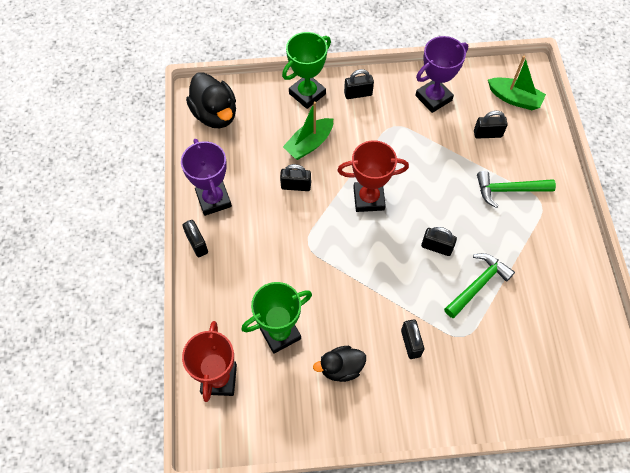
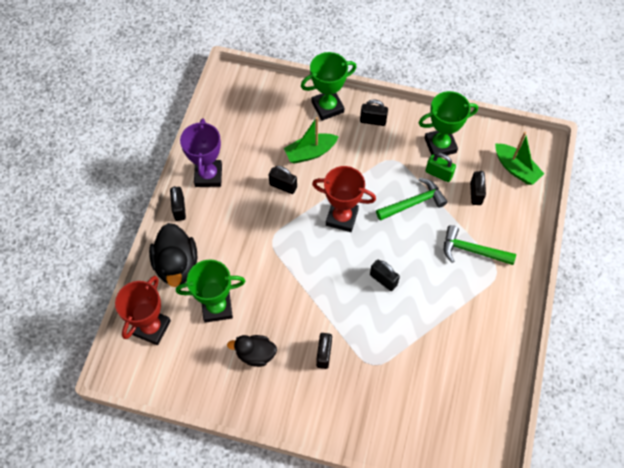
camera: 20 degrees right, 0 degrees up
(215, 114) = (240, 101): black duck -> black duck (177, 265)
(433, 98) = (440, 145): purple trophy -> green trophy
(444, 126) = (438, 174): none -> green padlock
(478, 285) = (405, 325): green hammer -> green hammer (413, 203)
(487, 134) = (475, 193): black padlock -> black padlock turned 75 degrees clockwise

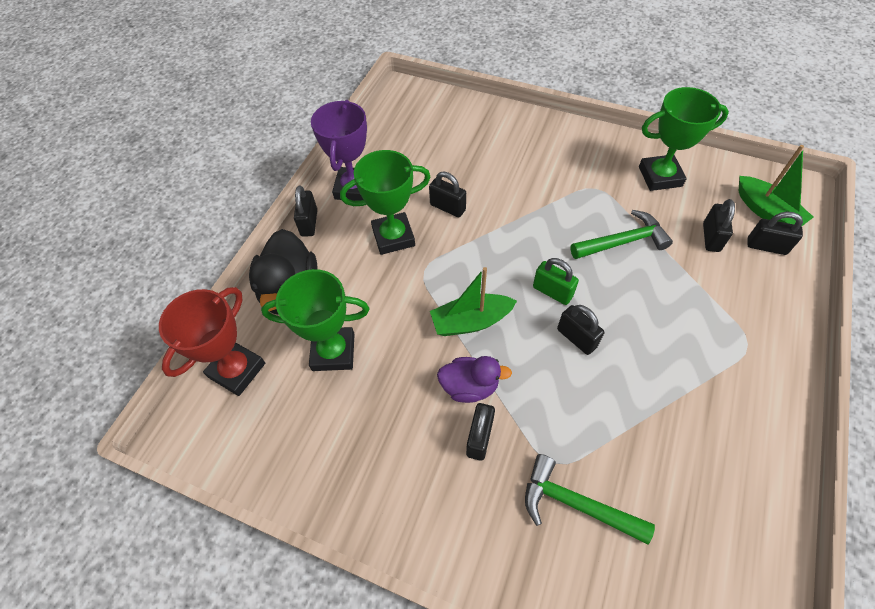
camera: 10 degrees right, 5 degrees down
(255, 354) = (377, 425): black duck -> none
(310, 152) = (487, 172): green boat -> green boat (471, 321)
(314, 321) = (470, 386): none -> purple duck
(327, 107) = (514, 125): green trophy -> green trophy (393, 237)
(342, 217) = (522, 251): red trophy -> none
(373, 120) = (571, 143): black padlock -> black padlock (766, 246)
(438, 174) = (658, 209): green padlock -> green padlock (552, 292)
(472, 250) = (709, 310): green hammer -> green hammer (576, 504)

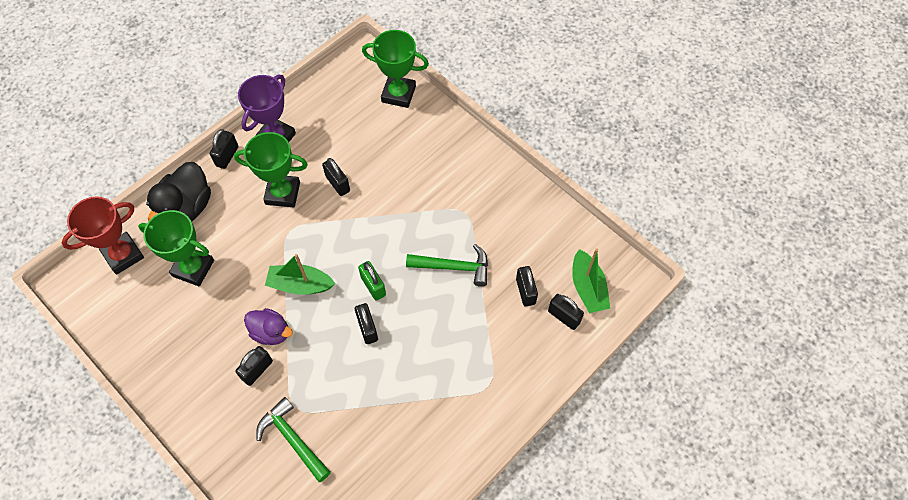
camera: 20 degrees right, 5 degrees up
(660, 176) = (524, 222): green trophy -> green trophy (398, 94)
(711, 237) = (525, 291): black padlock -> black padlock turned 45 degrees counterclockwise

